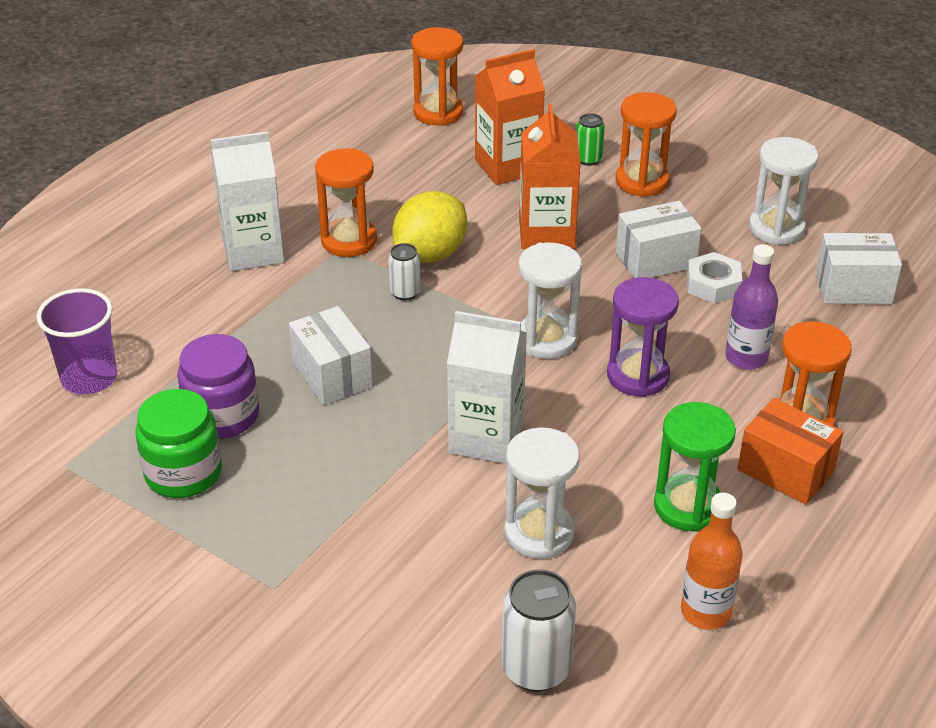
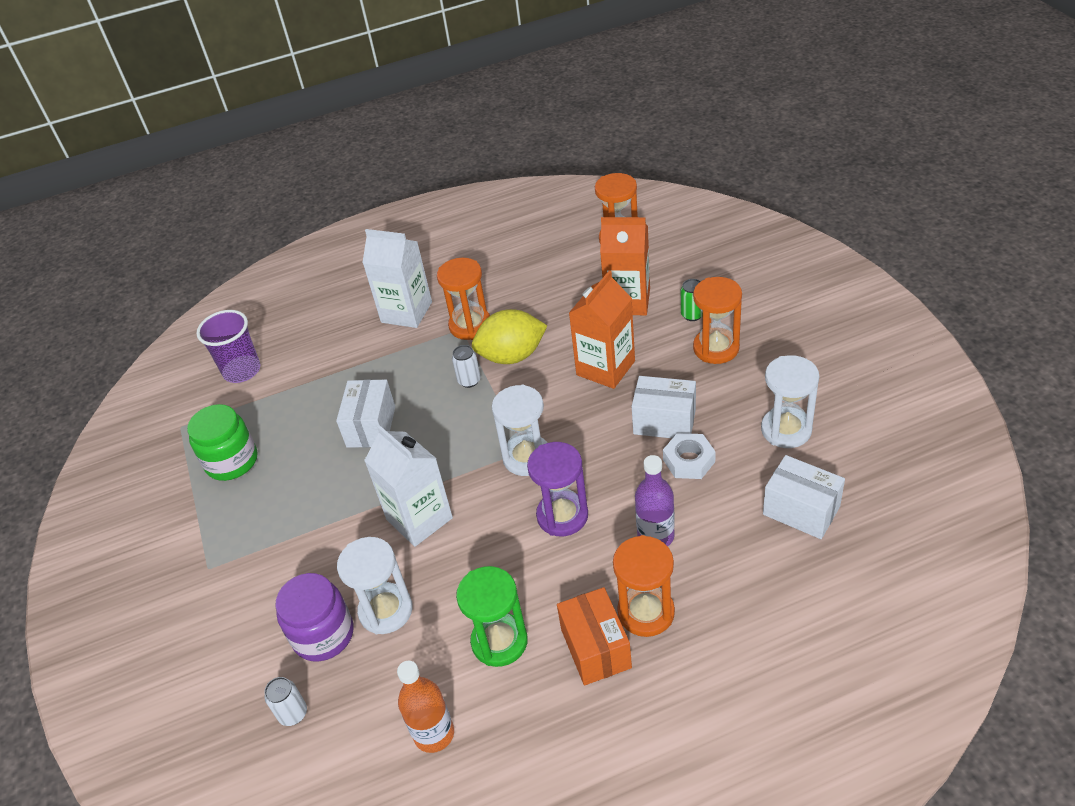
camera: 40 degrees right, 5 degrees up
(222, 416) = (286, 429): purple jar -> purple jar (323, 634)
(536, 669) = (293, 713): white can -> white can, size x0.58

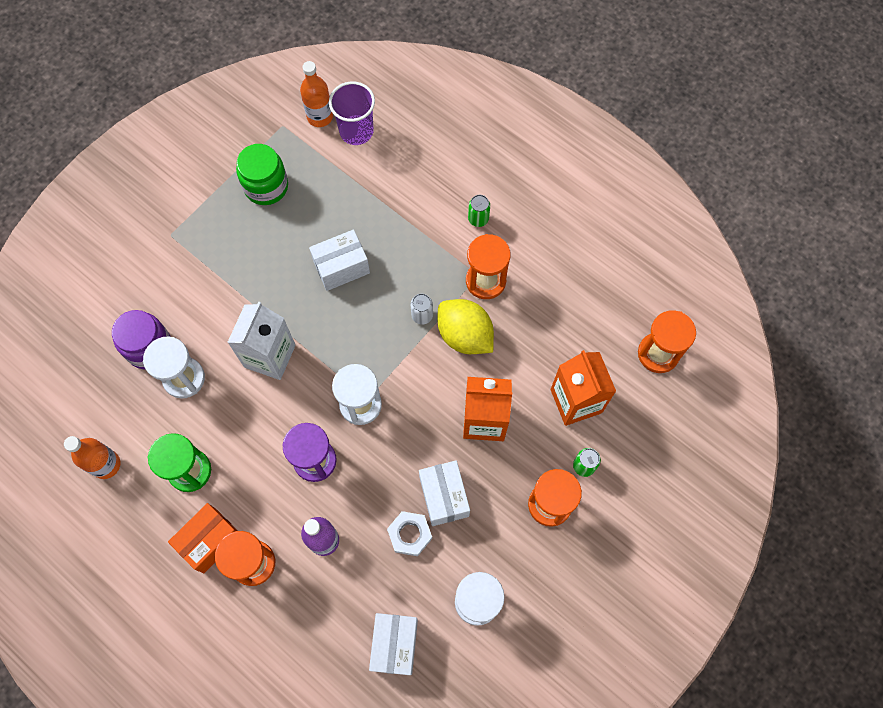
camera: 55 degrees right, 25 degrees up
(200, 394) = (320, 117): none -> orange bottle
(293, 713) = (86, 365): white can -> none
(406, 312) = (478, 219): white carton -> green can

